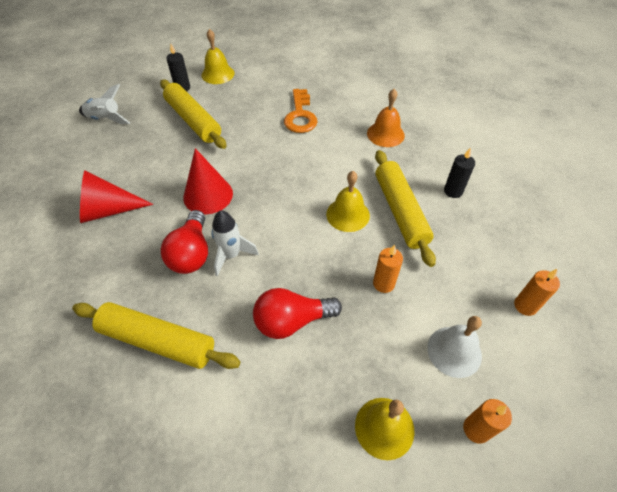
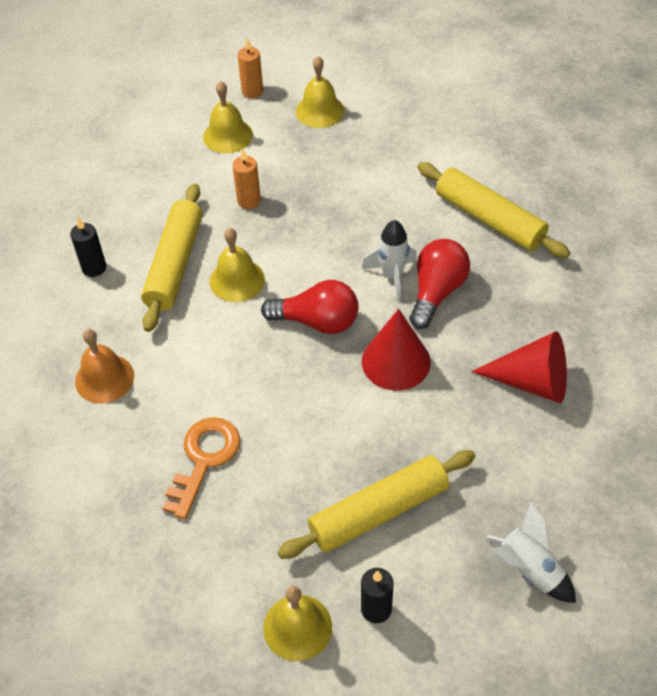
camera: 155 degrees left, 0 degrees up
(193, 120) = (378, 511): yellow rolling pin -> yellow rolling pin turned 75 degrees clockwise
(292, 321) = (356, 197): red light bulb -> red light bulb (317, 321)
(454, 351) = (227, 135): white bell -> yellow bell
(525, 306) = (135, 146): orange candle -> none

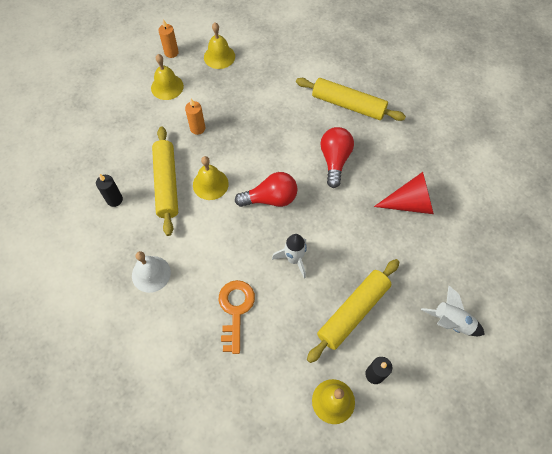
camera: 20 degrees left, 10 degrees up
(104, 378) = (151, 274): orange bell -> white bell
(392, 276) = (304, 157): white rocket -> white rocket (294, 259)
(396, 361) = (327, 212): red cone -> none

